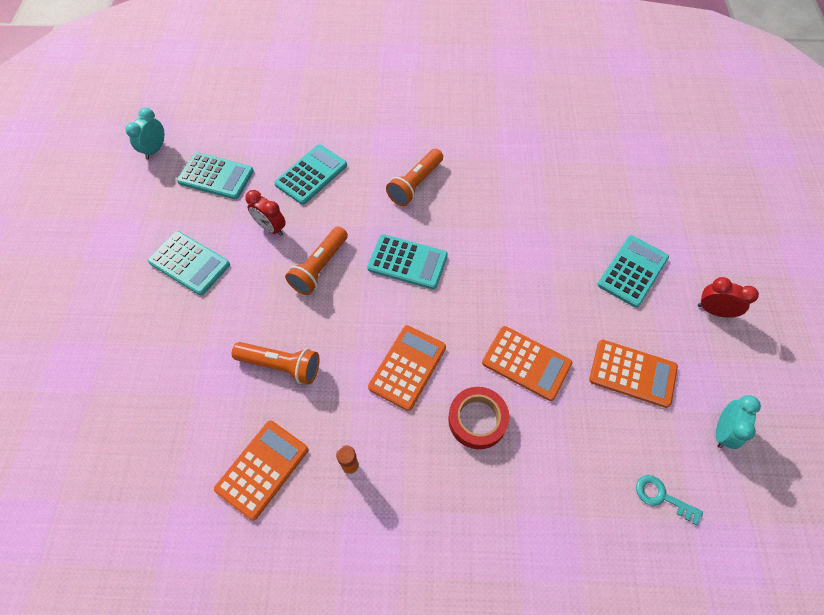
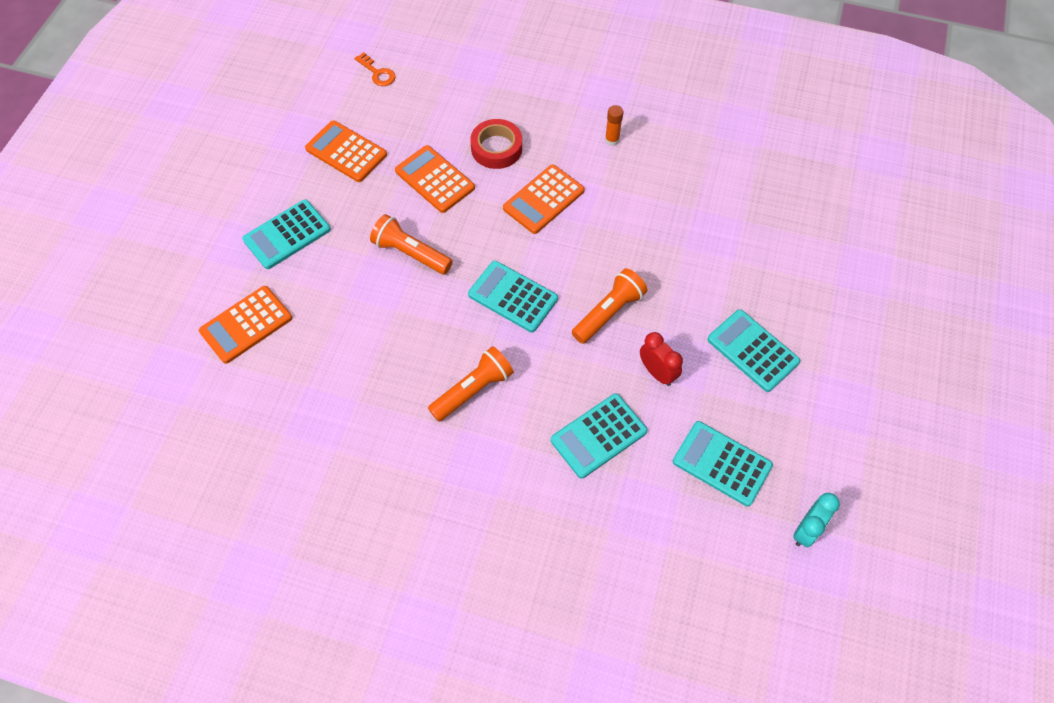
camera: 165 degrees left, 0 degrees up
(262, 469) = (685, 153): orange calculator -> orange calculator (246, 325)
(281, 365) = (661, 226): orange flashlight -> orange flashlight (411, 253)
(662, 497) = (377, 73): turquoise key -> orange key
(714, 311) = (237, 183): red clock -> none
(722, 431) = (302, 99): turquoise clock -> none

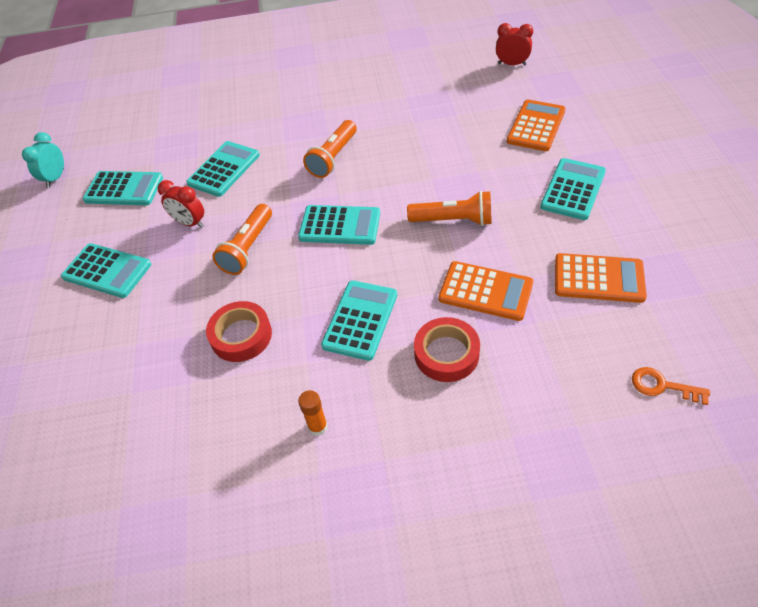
camera: 160 degrees right, 10 degrees down
(179, 438) = (512, 64): none -> red clock
(543, 199) = (360, 320): orange calculator -> turquoise calculator
(643, 228) = (241, 336): none -> red tape

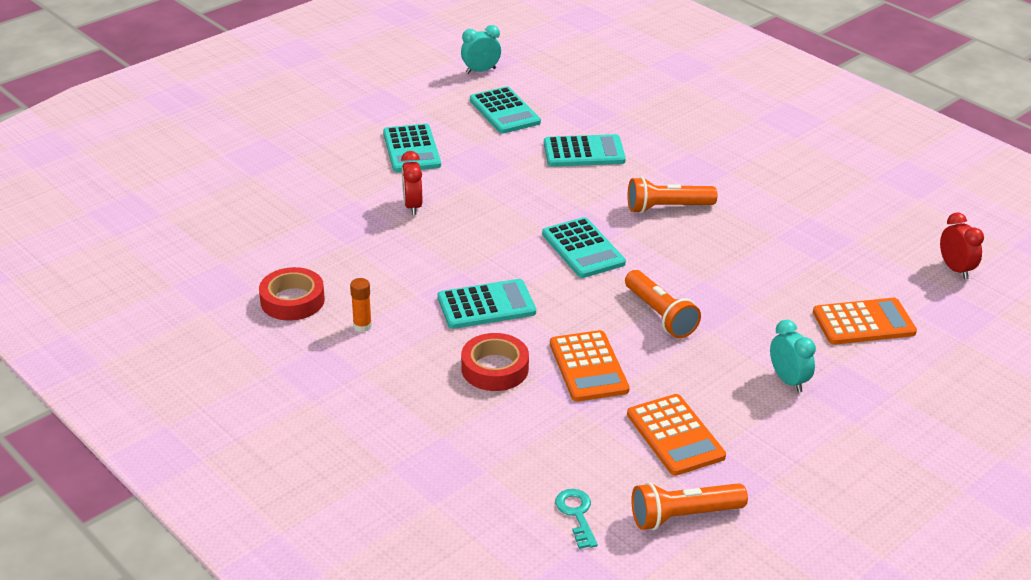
camera: 50 degrees right, 15 degrees down
(190, 223) = (502, 165): red clock -> red clock (412, 206)
(241, 336) = (412, 248): red tape -> red tape (292, 300)
(248, 248) = (505, 209): orange flashlight -> orange flashlight (683, 516)
(573, 189) = (788, 380): turquoise calculator -> turquoise clock
(662, 386) = (577, 514): orange key -> turquoise key

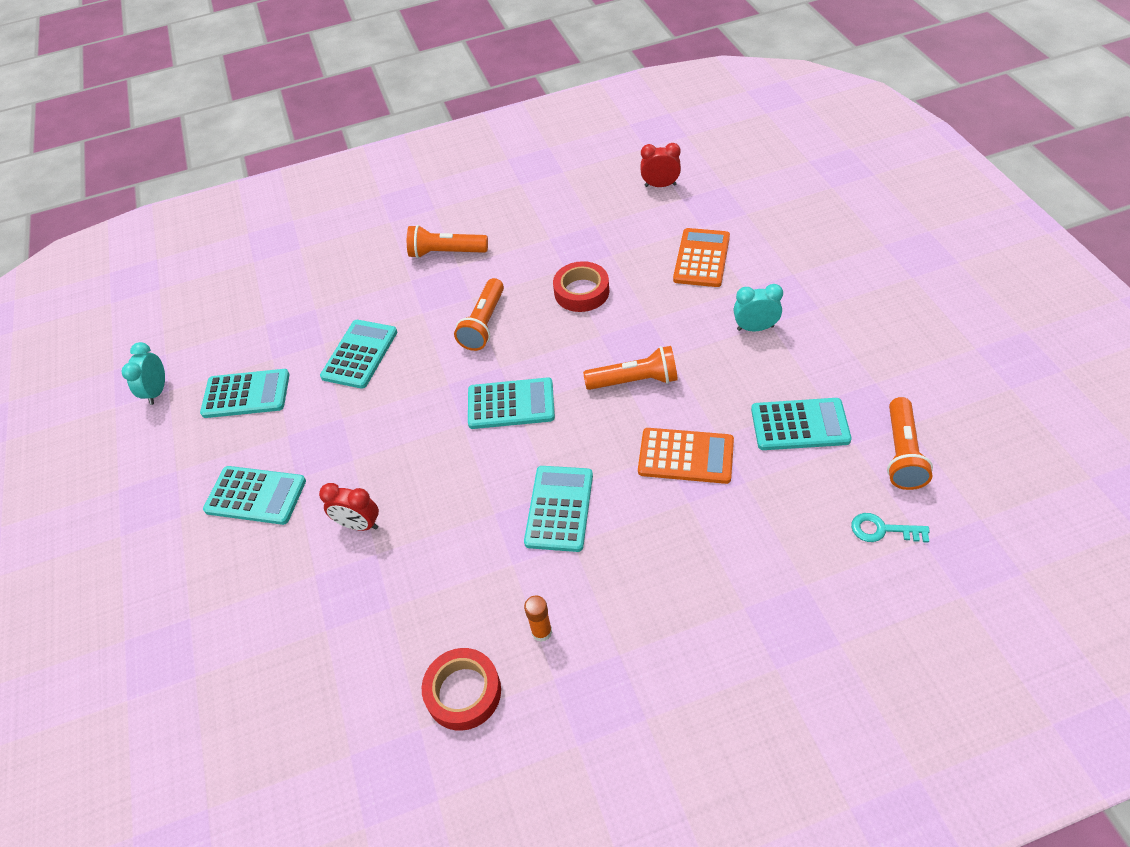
camera: 60 degrees left, 15 degrees up
(495, 368) = (659, 531): red tape -> red tape (581, 292)
(675, 435) = (800, 425): orange calculator -> turquoise calculator
(741, 161) = (446, 253): none -> orange flashlight

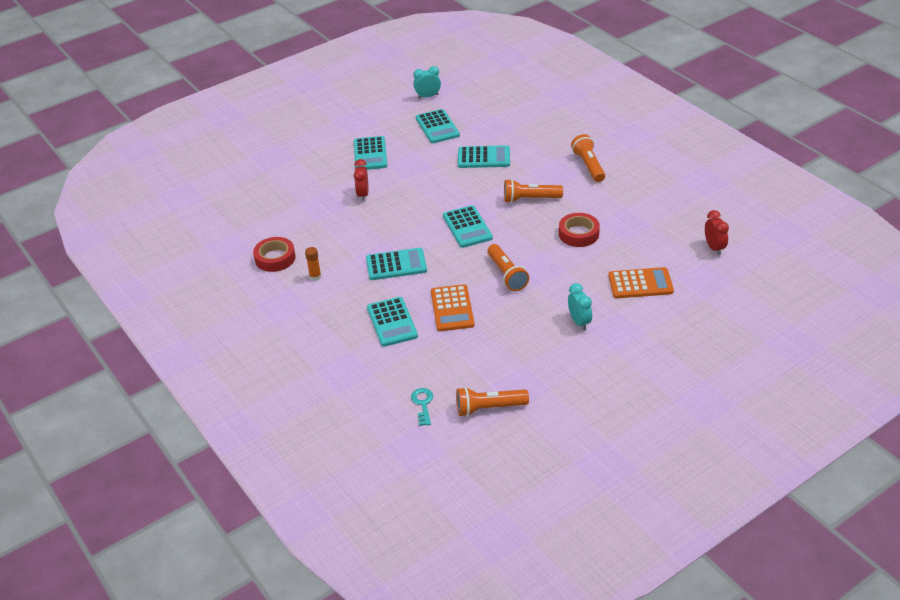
camera: 70 degrees right, 10 degrees down
(800, 425) = (496, 356): turquoise calculator -> turquoise calculator (392, 322)

